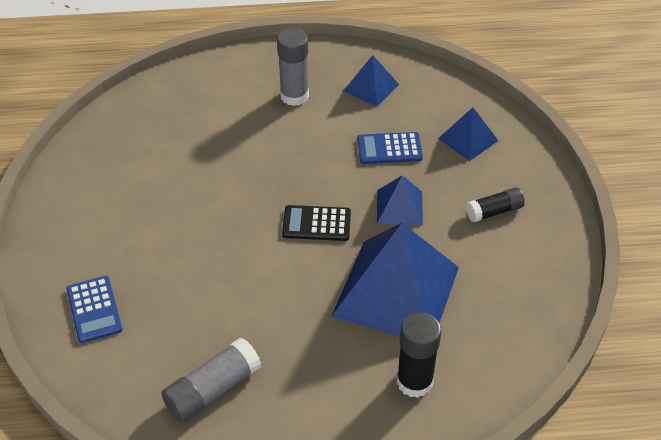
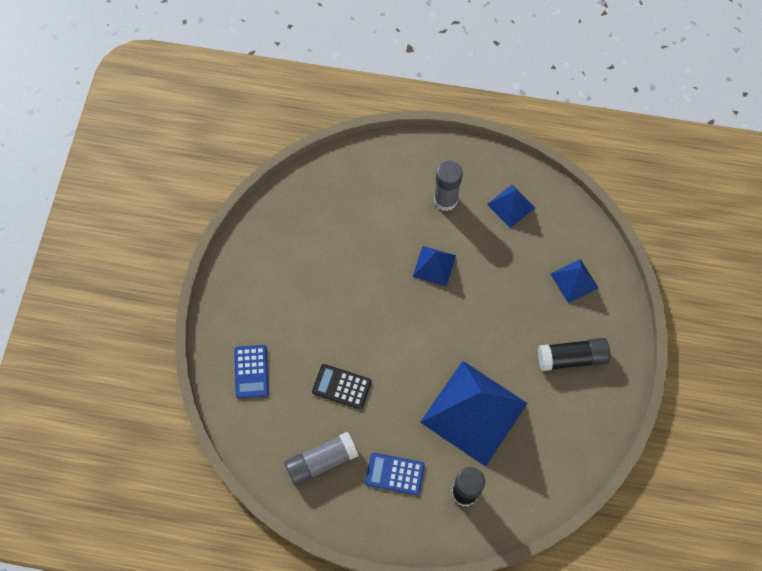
camera: 15 degrees right, 20 degrees up
(316, 223) = (430, 335): black calculator -> black calculator (341, 386)
(389, 149) = (507, 275): blue calculator -> blue calculator (394, 474)
(399, 207) = (498, 335): blue pyramid -> blue pyramid (434, 266)
(494, 211) = (571, 358): black glue stick -> black glue stick, size x1.52

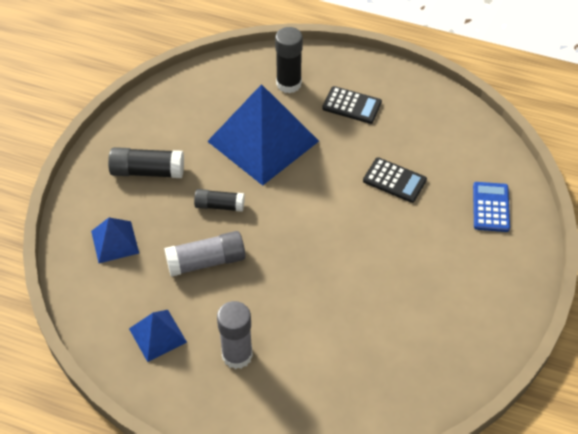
camera: 170 degrees left, 15 degrees down
(321, 461) = (421, 124): grey glue stick -> grey glue stick (206, 261)
(394, 474) = (352, 105): blue calculator -> black calculator
(434, 266) = (270, 281): blue pyramid -> none
(495, 332) = (219, 205): none -> black glue stick

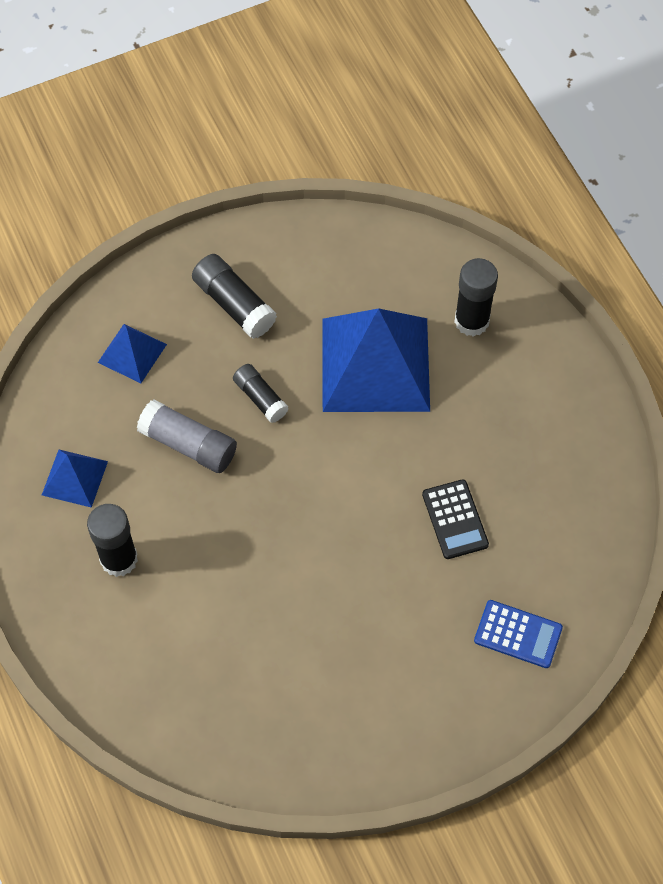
camera: 45 degrees right, 10 degrees up
(237, 355) = (119, 559): grey glue stick -> black glue stick
(352, 105) = (508, 400): black calculator -> none
(491, 207) = (518, 634): blue calculator -> blue calculator turned 60 degrees clockwise

